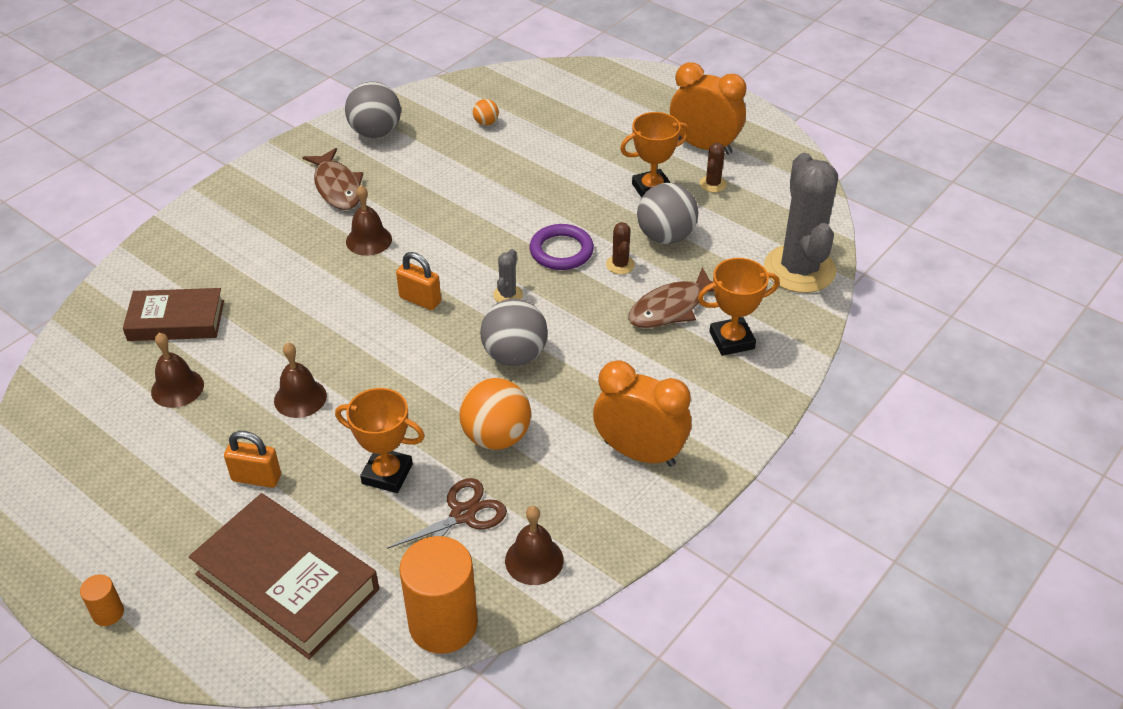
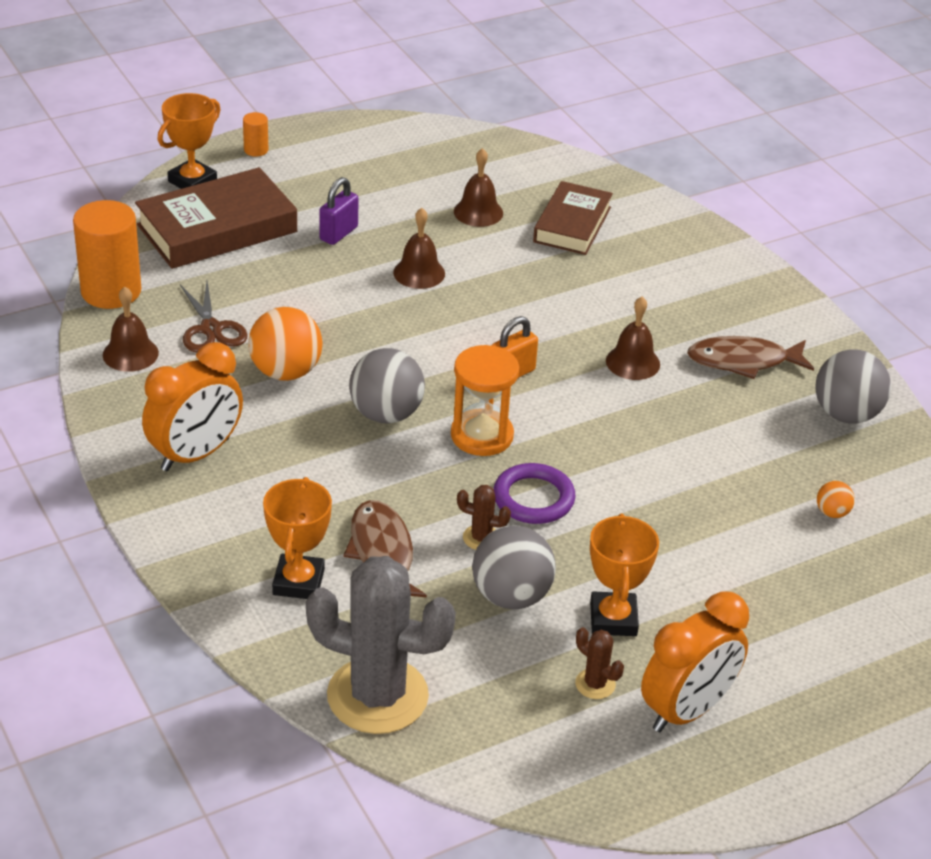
camera: 110 degrees right, 5 degrees down
(256, 478) = (338, 233): orange padlock -> purple padlock
(387, 474) = (289, 300): orange trophy -> orange trophy (192, 181)
(508, 295) = (482, 435): grey cactus -> orange hourglass

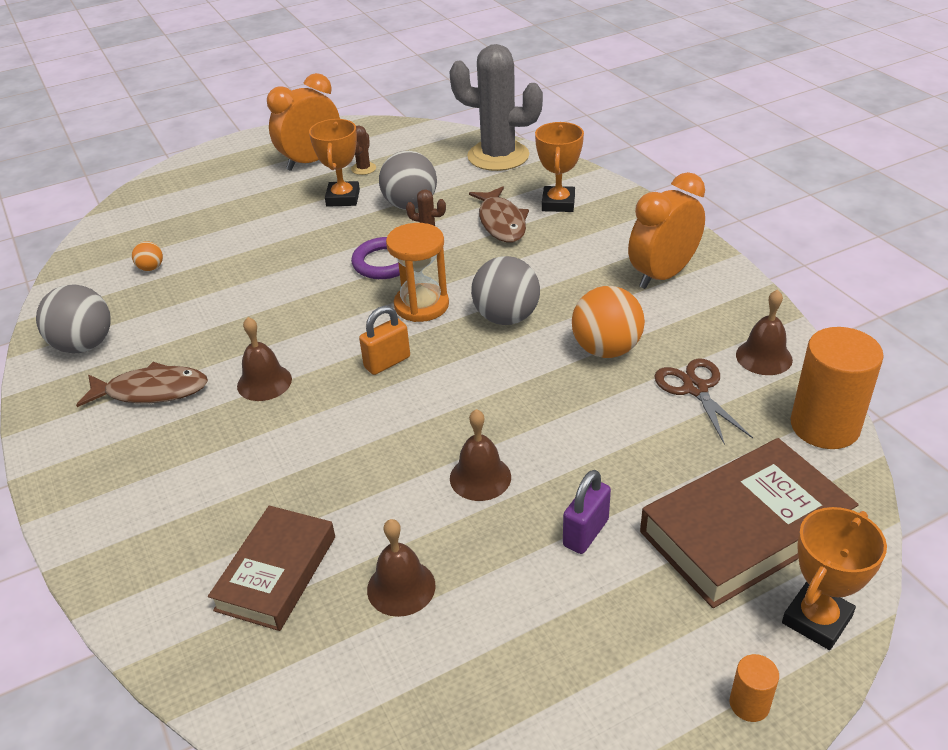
camera: 175 degrees left, 0 degrees up
(595, 684) = (363, 169): brown cactus -> brown cactus turned 60 degrees clockwise

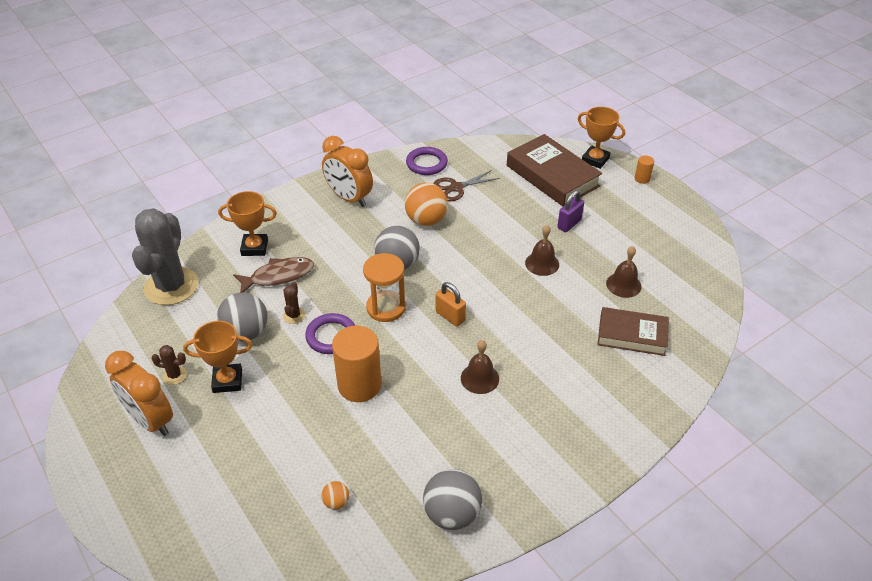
camera: 100 degrees left, 5 degrees up
(151, 391) = (499, 444): brown fish -> none
(585, 533) = (569, 224): purple padlock -> purple padlock turned 75 degrees counterclockwise
(764, 357) = (426, 163): brown bell -> purple ring
(824, 426) = (478, 148): orange cylinder -> orange cylinder (359, 385)

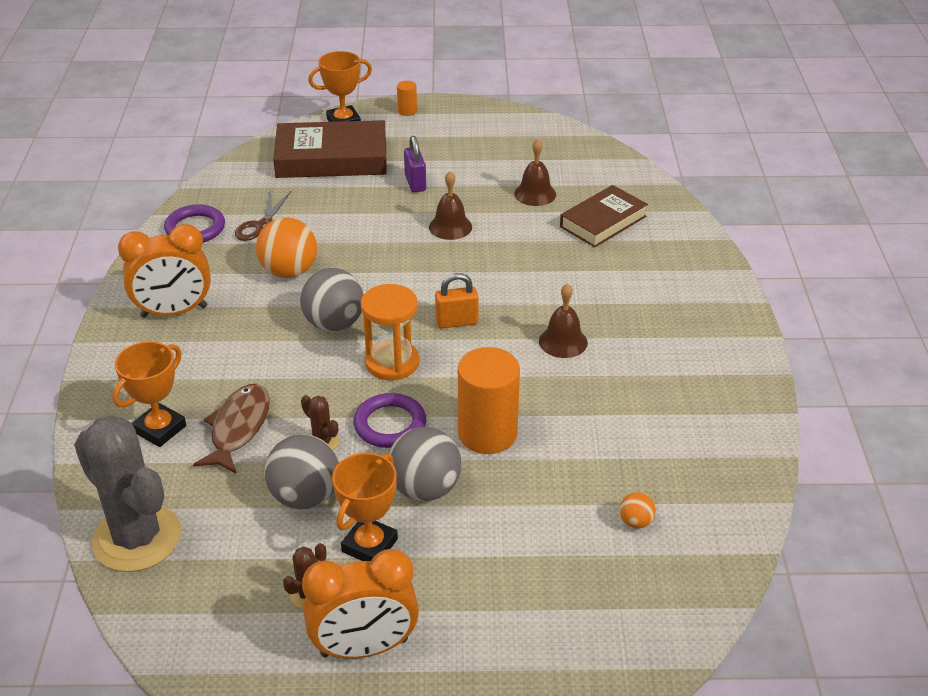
camera: 55 degrees left, 5 degrees down
(452, 514) = (718, 441): grey ball -> grey ball (425, 489)

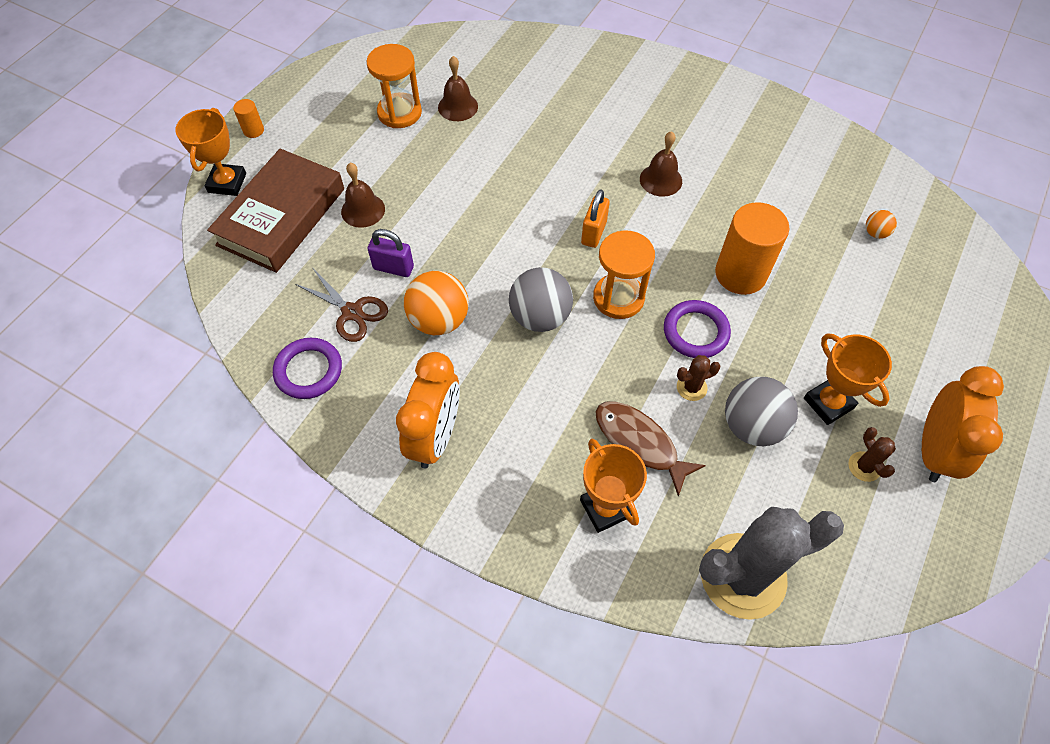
camera: 60 degrees left, 20 degrees up
(415, 183) = (376, 175): purple padlock -> purple padlock (393, 268)
(425, 489) = (782, 340): grey ball -> none
(450, 227) = (460, 180): brown bell -> brown bell (363, 210)
(496, 168) = (399, 113): none -> orange hourglass
(603, 222) = (528, 86): brown book -> none

